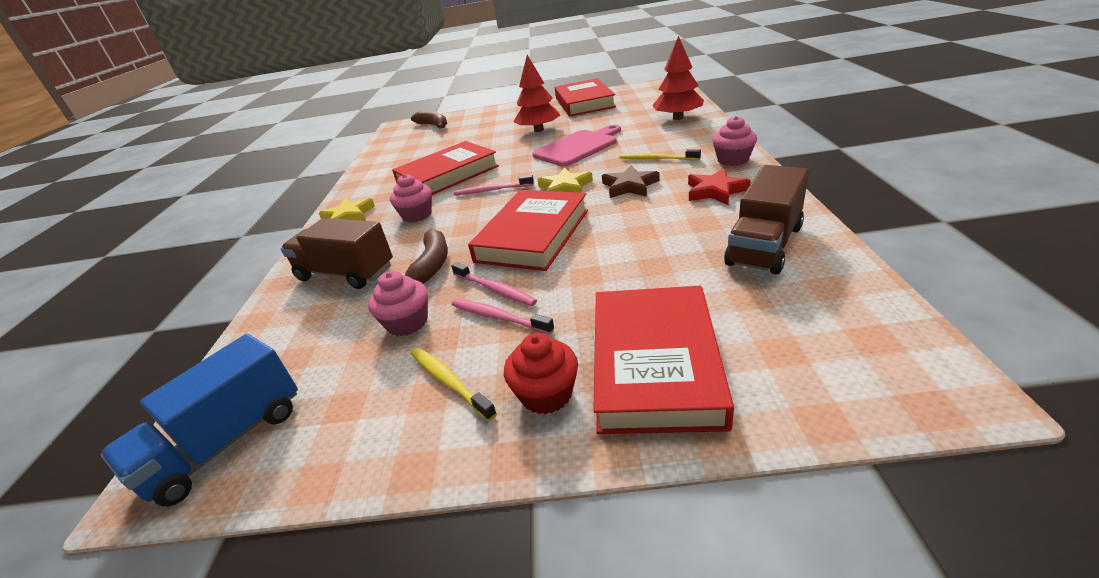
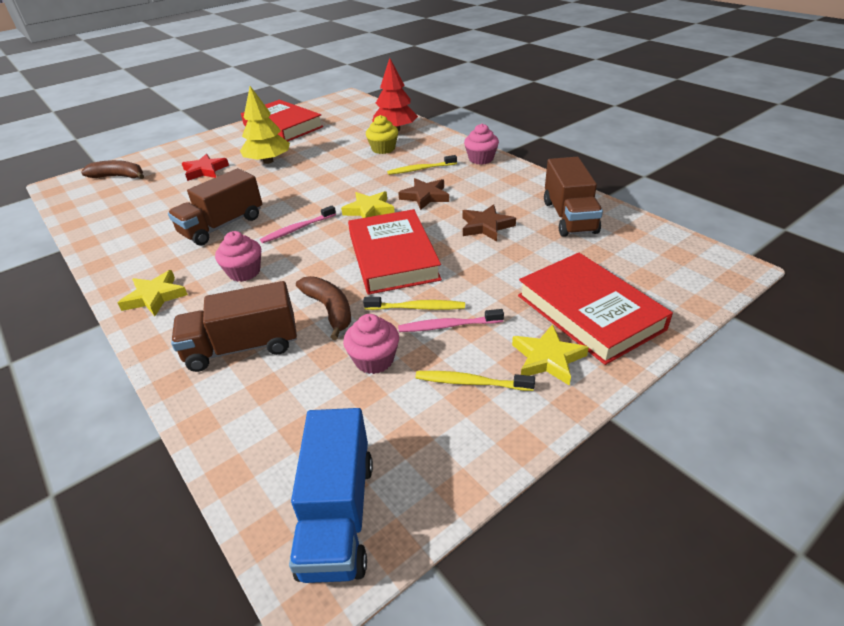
camera: 40 degrees left, 5 degrees up
(447, 175) = (222, 226): red book -> brown truck
(494, 289) = (416, 308): pink toothbrush -> yellow toothbrush
(539, 130) = (268, 161): red tree -> yellow tree
(546, 394) = (547, 358): red cupcake -> yellow star
(578, 147) = (334, 171): pink cutting board -> none
(644, 134) = (383, 149): none -> yellow cupcake
(654, 230) = (486, 226): none -> brown star
(715, 191) = (495, 186): red star -> red star (205, 170)

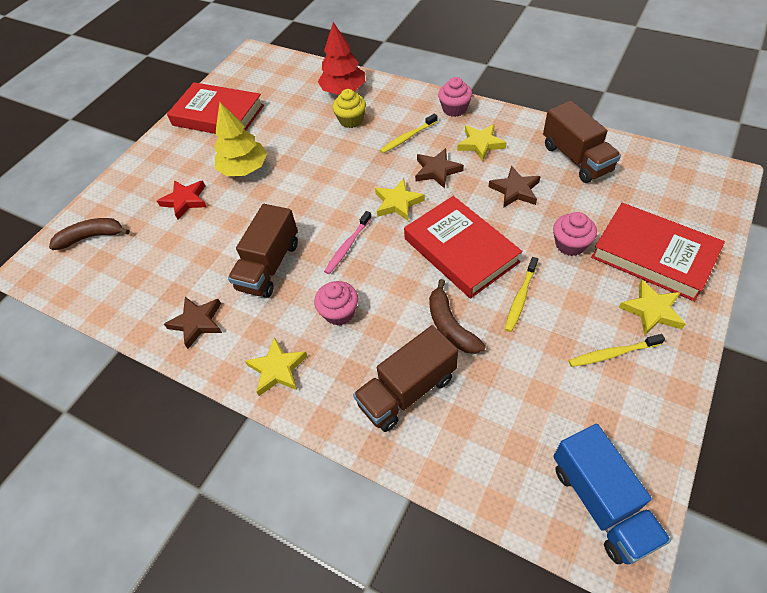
camera: 20 degrees left, 15 degrees up
(131, 247) = (197, 322): none -> brown star
(329, 310) = (450, 326): brown banana -> brown banana turned 150 degrees counterclockwise
(374, 360) = (525, 361): pink cupcake -> pink cupcake (570, 244)
(416, 308) = (520, 298): yellow toothbrush -> yellow toothbrush turned 135 degrees clockwise
(448, 326) = (558, 307): pink toothbrush -> none
(483, 187) = (480, 144): none -> yellow star

